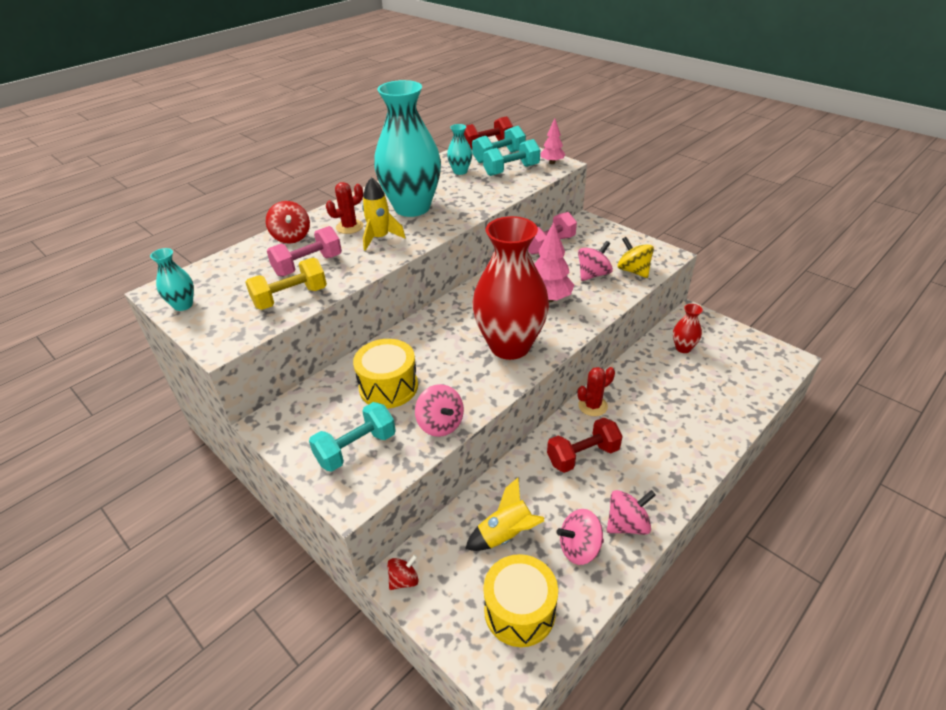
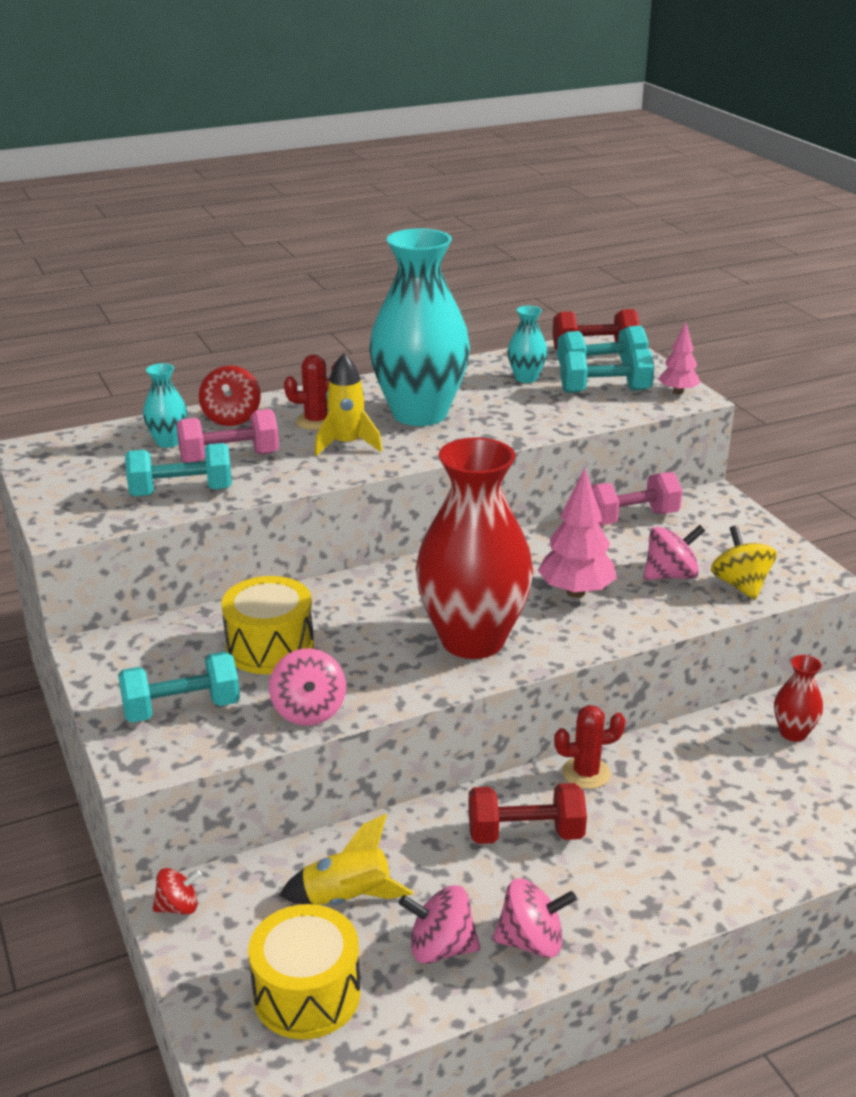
camera: 20 degrees right, 10 degrees down
(183, 305) = (48, 471): turquoise vase -> turquoise vase (168, 442)
(290, 298) = (181, 492): yellow dumbbell -> turquoise dumbbell

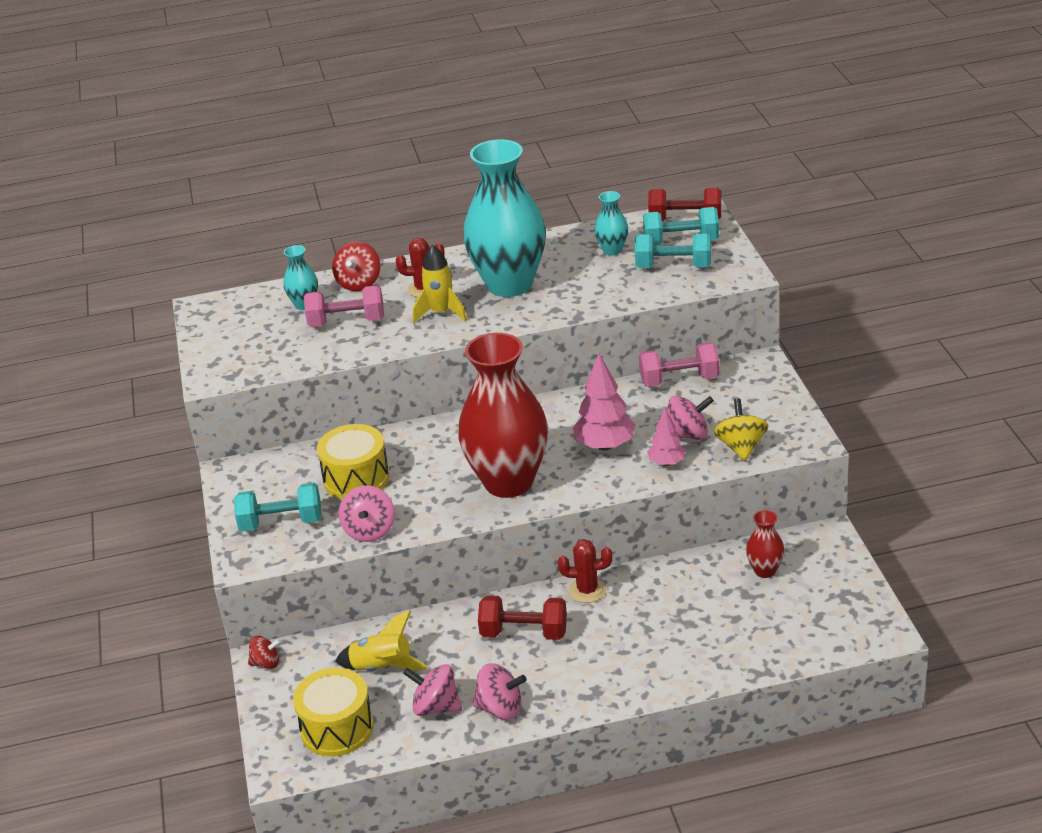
camera: 15 degrees right, 5 degrees up
(181, 492) = (302, 352): turquoise dumbbell -> none
(678, 392) = (735, 270): pink tree -> pink tree (666, 463)

